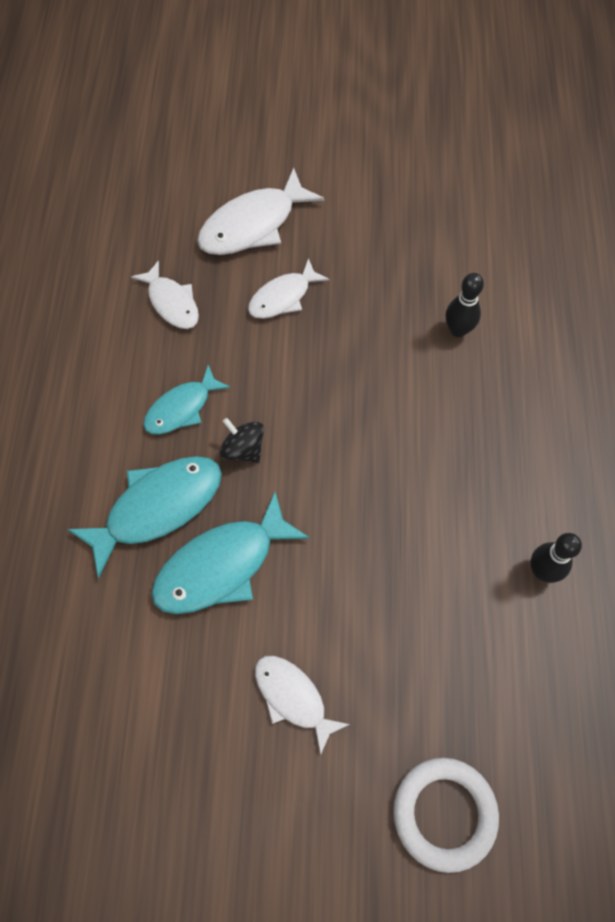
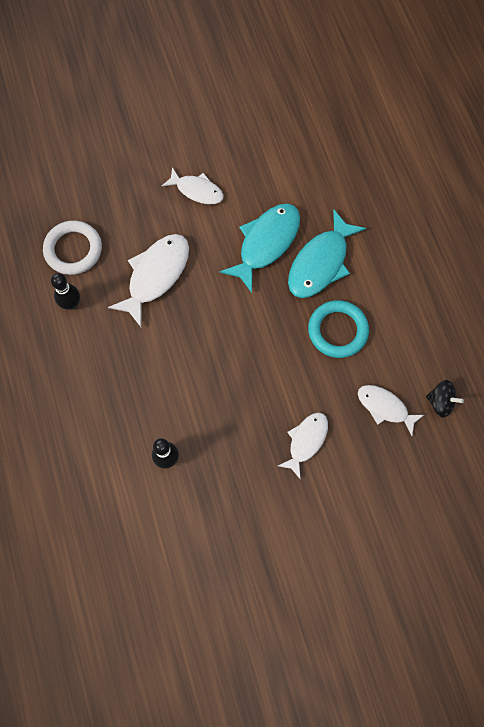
camera: 160 degrees right, 5 degrees up
(182, 408) = (337, 331): turquoise fish -> turquoise ring
(243, 449) = (284, 317): black spinning top -> black spinning top (440, 402)
(253, 225) = (357, 500): white fish -> white fish (156, 275)
(444, 813) = (99, 165): white ring -> white ring (73, 250)

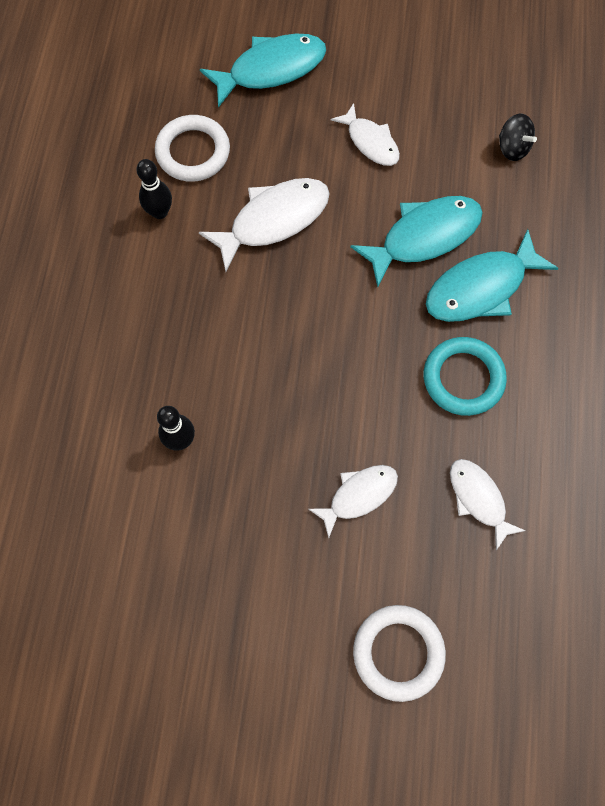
camera: 25 degrees right, 0 degrees up
(100, 165) = (271, 69): none -> turquoise fish
(380, 532) = (398, 652): none -> white ring
(440, 402) = (554, 525): black spinning top -> black spinning top (512, 148)

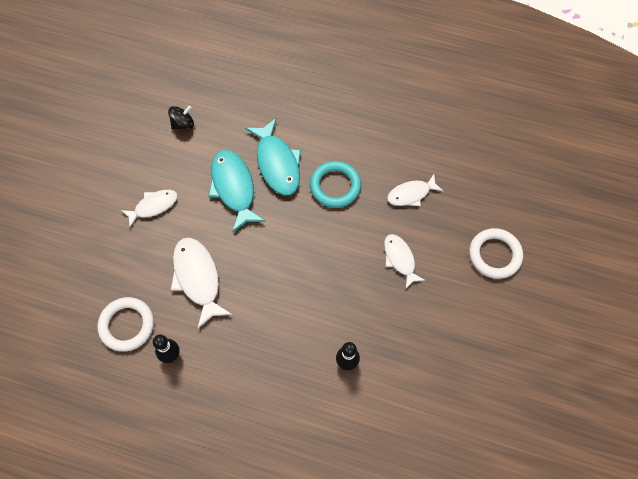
camera: 80 degrees left, 5 degrees down
(271, 69) = (73, 260): turquoise fish -> none

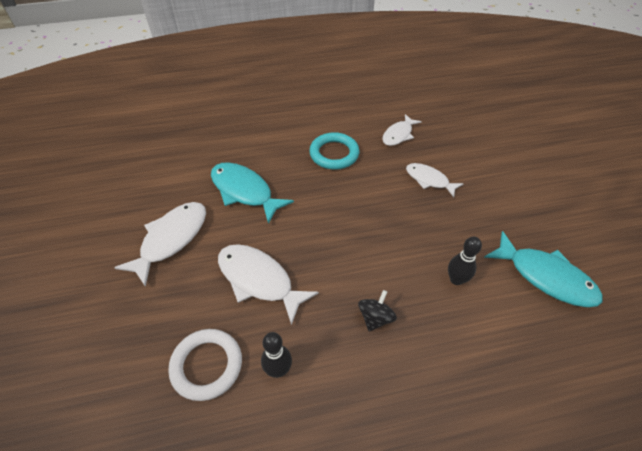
camera: 30 degrees left, 15 degrees down
(153, 206) = (171, 239): white fish -> white fish, size x1.60
(183, 124) = (162, 164): black spinning top -> black spinning top (375, 318)
(277, 163) = (272, 158): turquoise fish -> turquoise fish (545, 277)
(494, 255) = (495, 146): white ring -> none

